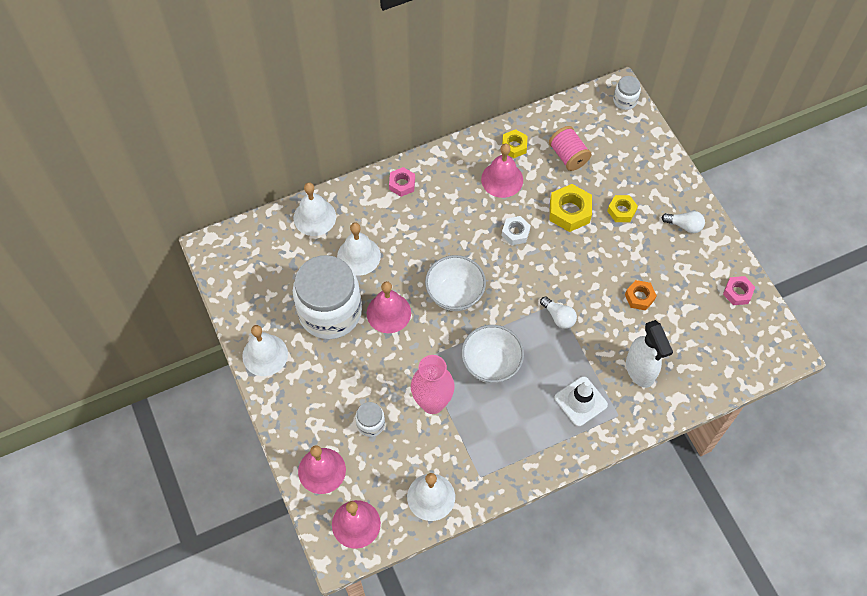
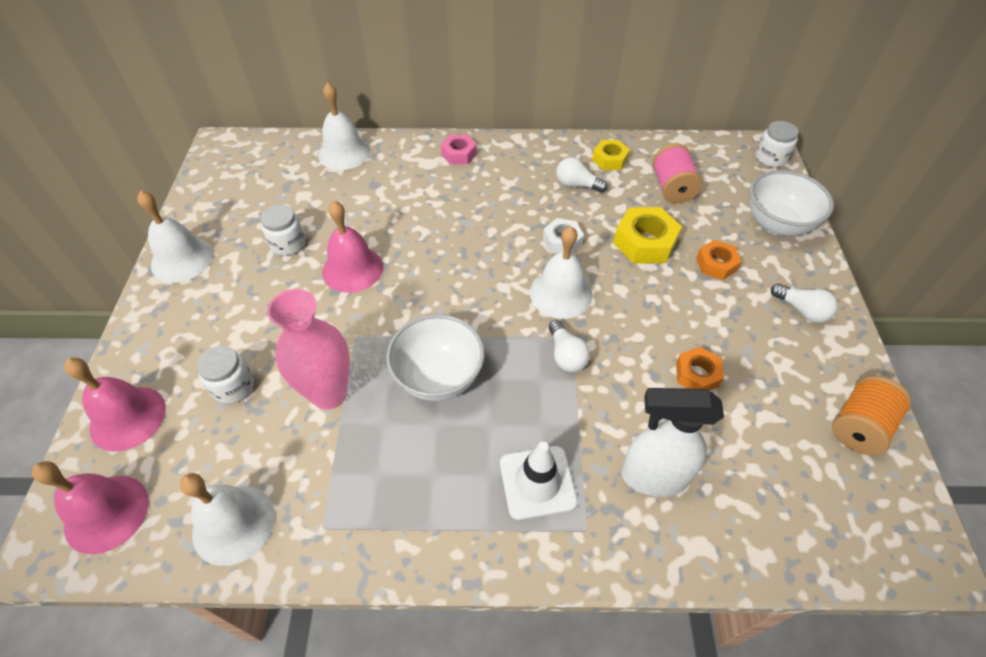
camera: 25 degrees right, 10 degrees down
(330, 312) = (288, 244): white jar -> white jar, size x0.42
(358, 256) = (362, 202): white bell -> white bell (561, 293)
(455, 294) = (445, 278): white bowl -> white bowl (777, 224)
(502, 179) = (577, 185): pink bell -> white light bulb
(621, 211) = (716, 264): yellow nut -> orange nut
(640, 371) = (653, 476): white spray bottle -> white spray bottle turned 90 degrees clockwise
(737, 293) = (859, 426): pink nut -> orange spool

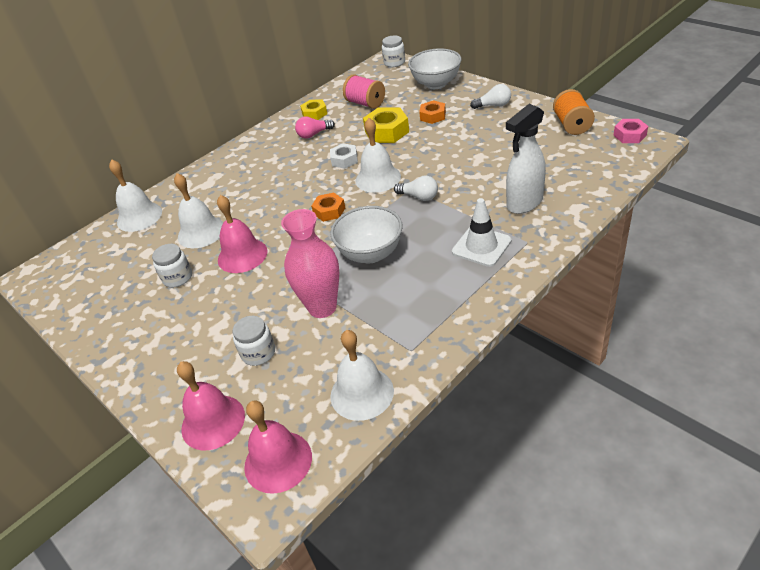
camera: 40 degrees left, 10 degrees down
(182, 259) = (111, 339): white bell -> white bell (201, 232)
(459, 154) = (220, 167): pink nut -> pink nut (629, 135)
(577, 185) = (314, 134): white light bulb -> pink light bulb
(697, 374) = (487, 158): orange nut -> orange nut (329, 211)

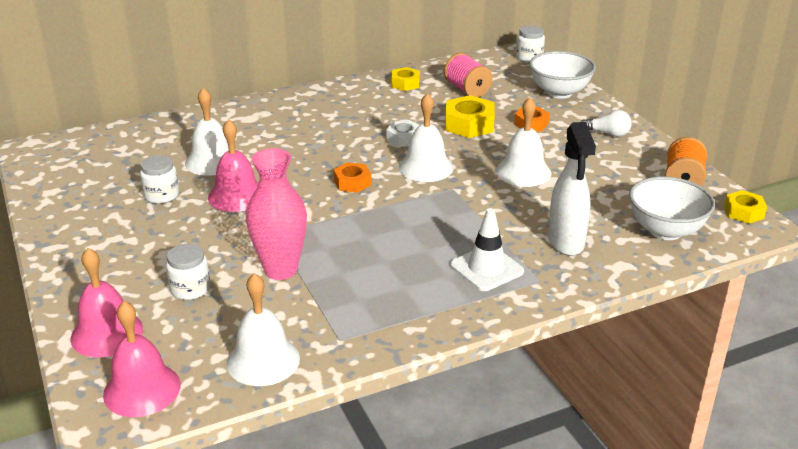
camera: 15 degrees right, 10 degrees down
(139, 217) = (164, 128): white bell -> white bell (523, 172)
(314, 134) = (390, 104): pink light bulb -> none
(370, 253) = (365, 237): white bowl -> white bowl (665, 231)
(419, 197) = (456, 199): white light bulb -> none
(524, 203) = (566, 242): white spray bottle -> white spray bottle turned 75 degrees counterclockwise
(629, 135) = (743, 212): pink nut -> yellow nut

